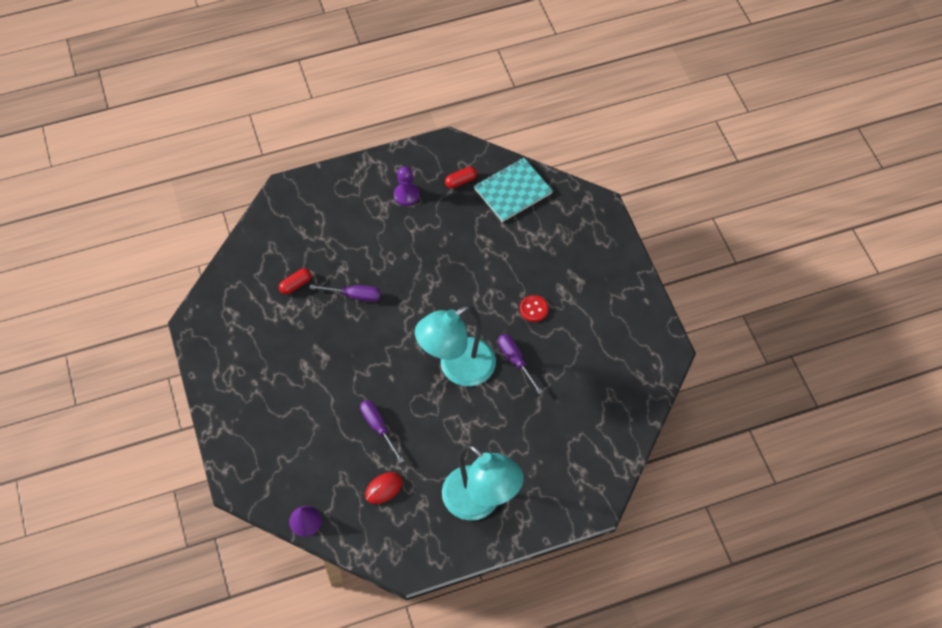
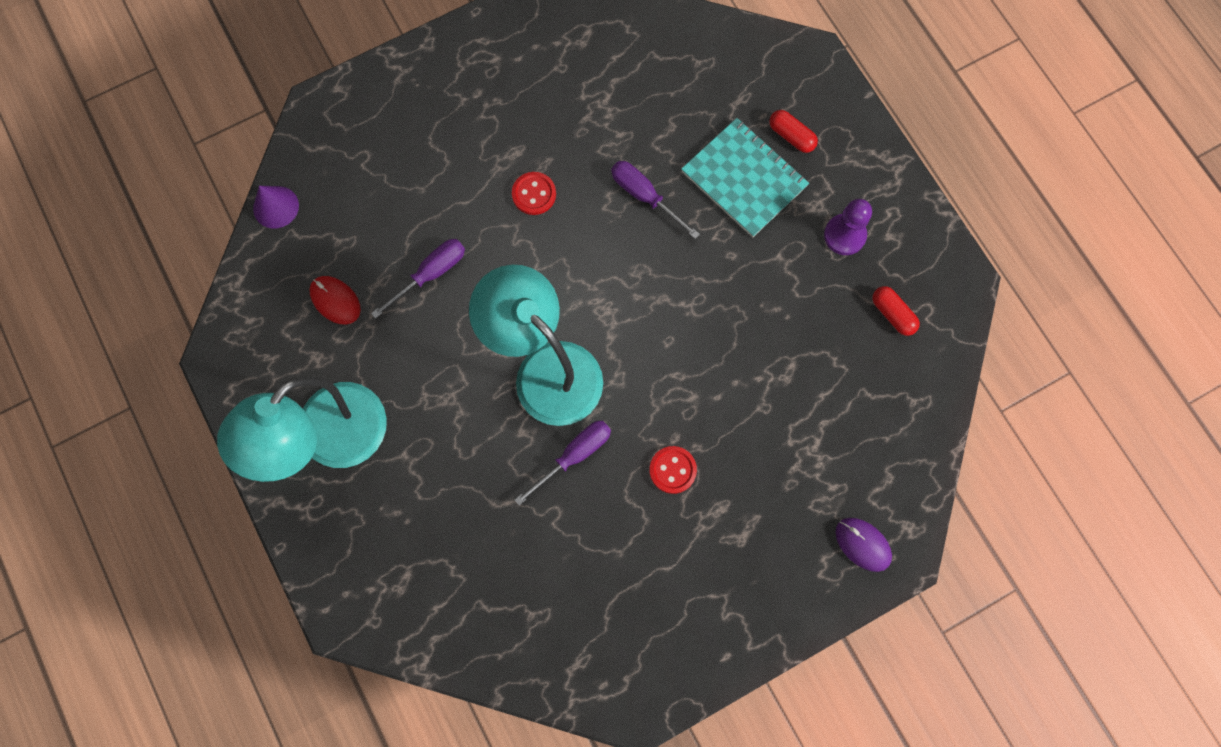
camera: 80 degrees right, 15 degrees up
(295, 285) = (646, 111): red capsule -> red capsule (791, 136)
(337, 358) = (534, 194): none -> red button
(354, 295) = (644, 196): purple screwdriver -> purple screwdriver turned 135 degrees clockwise
(513, 191) = (894, 401): turquoise notebook -> turquoise notebook (744, 179)
(592, 222) = (862, 544): none -> purple mouse

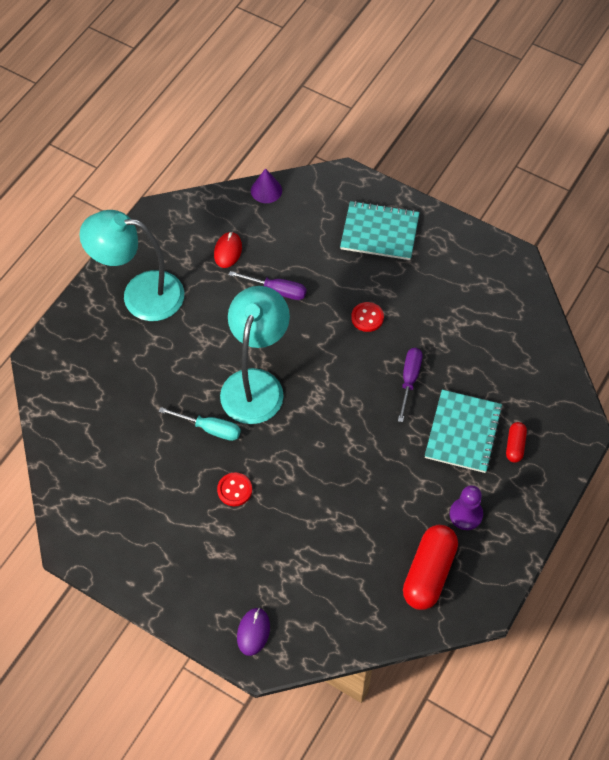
camera: 60 degrees right, 15 degrees down
(425, 113) = (379, 232): none -> turquoise notebook
(574, 455) = (210, 429): purple screwdriver -> turquoise screwdriver
(892, 314) = (429, 573): red capsule -> red capsule, size x1.98

